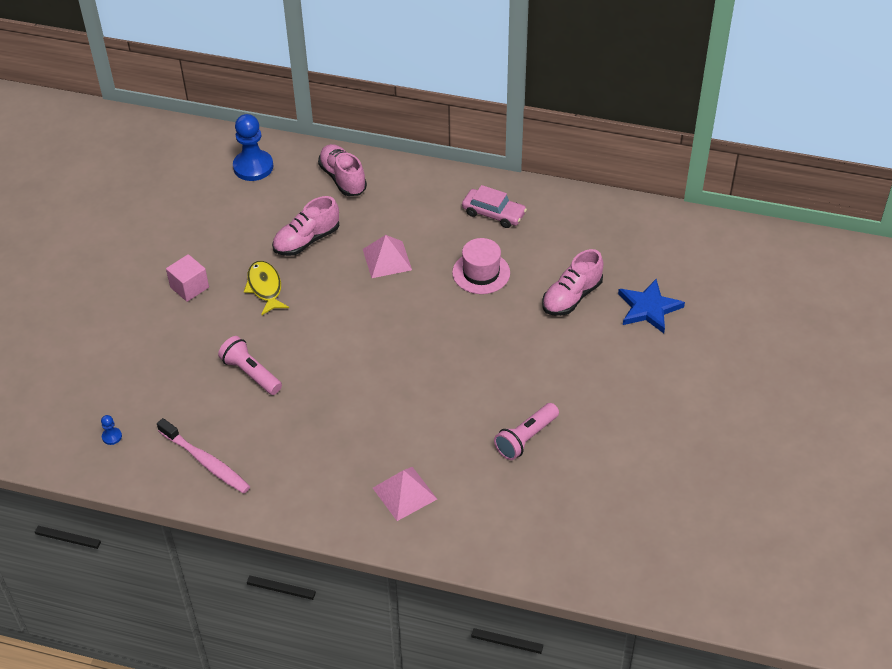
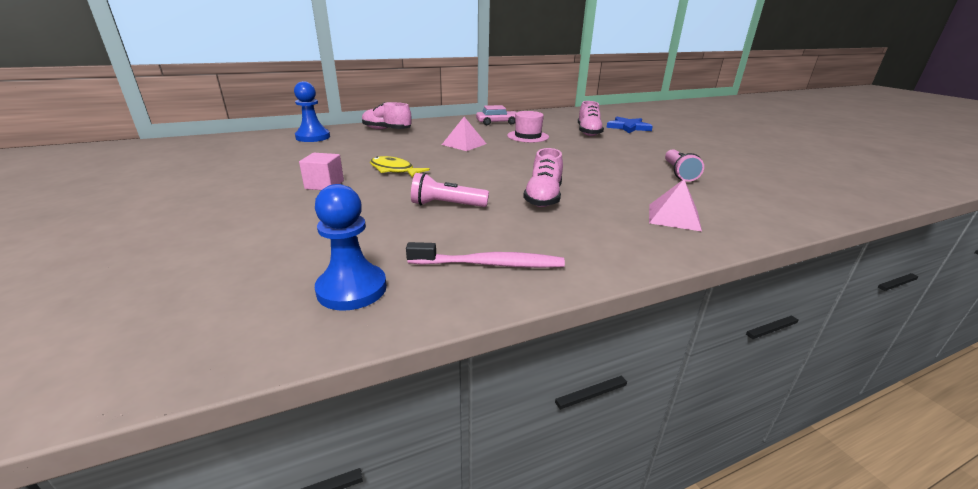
camera: 40 degrees left, 20 degrees down
(112, 436) = (352, 289): blue pawn -> blue pawn, size x2.39
(306, 240) = (396, 149): pink shoe -> pink shoe (543, 197)

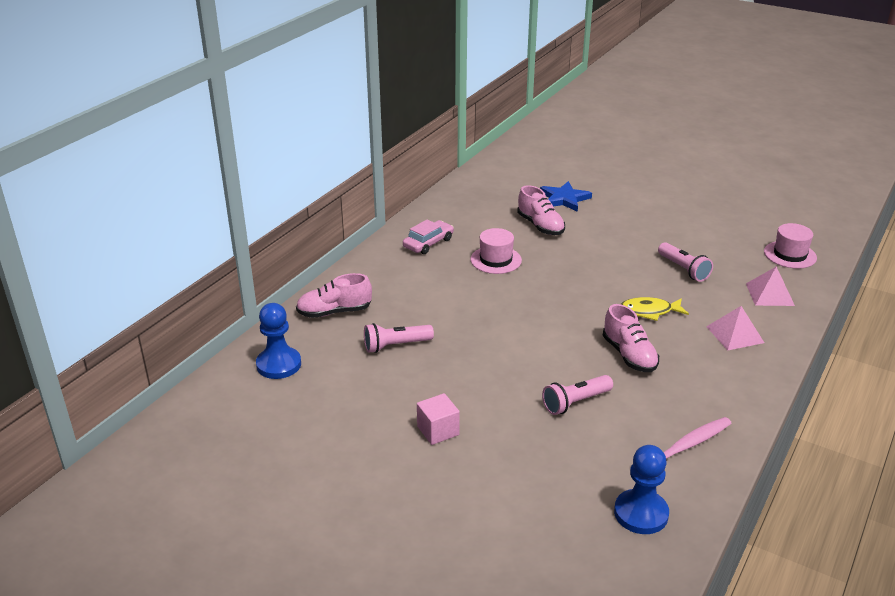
camera: 35 degrees left, 5 degrees up
(388, 148) = (395, 345): none -> pink flashlight
(394, 170) = (461, 379): yellow fish -> yellow fish (649, 312)
(464, 144) = (457, 303): pink pyramid -> pink pyramid (770, 294)
(816, 192) = (790, 255): none -> pink hat

